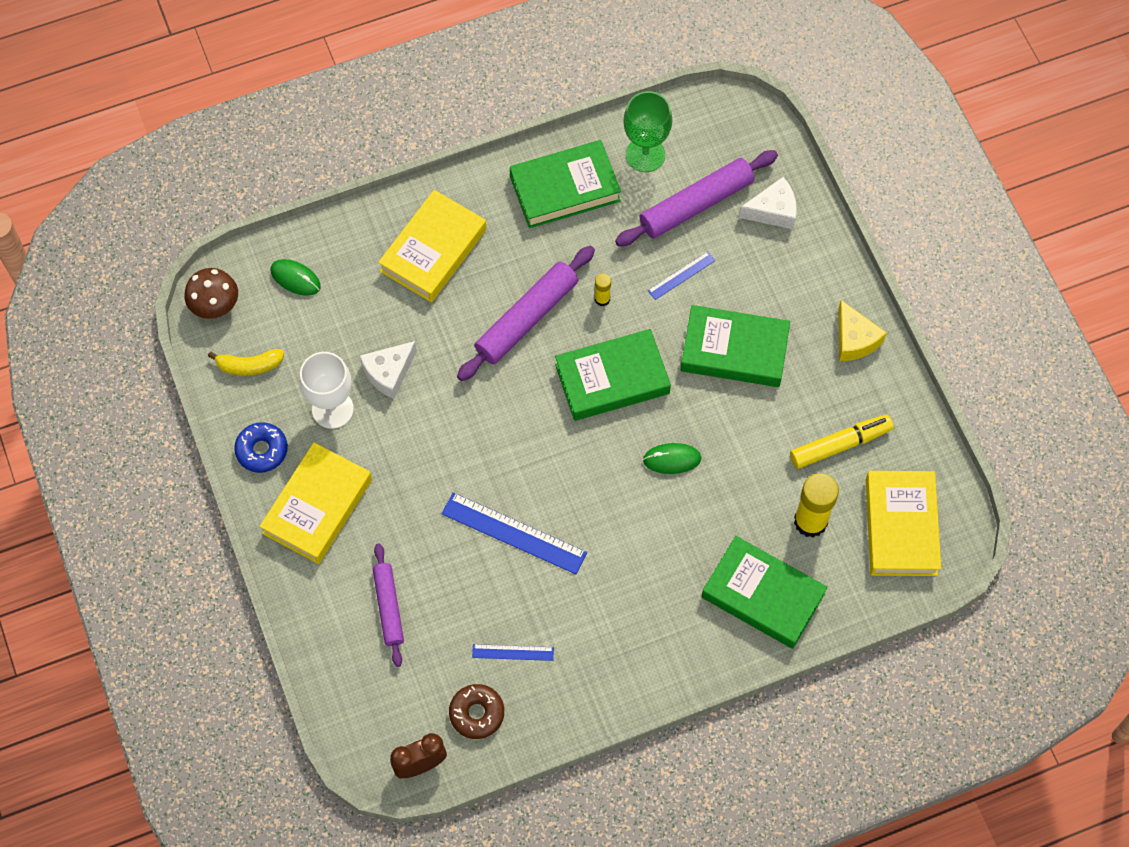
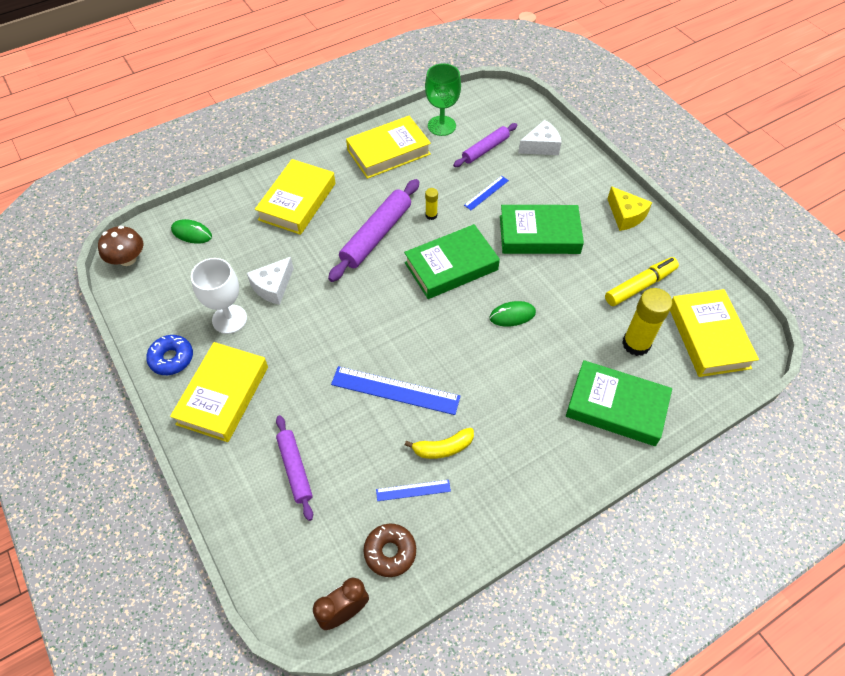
camera: 10 degrees left, 10 degrees down
(249, 366) = (158, 297): yellow banana -> yellow banana (443, 448)
(565, 189) = (388, 152): green book -> yellow book
(696, 204) = (485, 149): purple rolling pin -> purple rolling pin, size x0.63

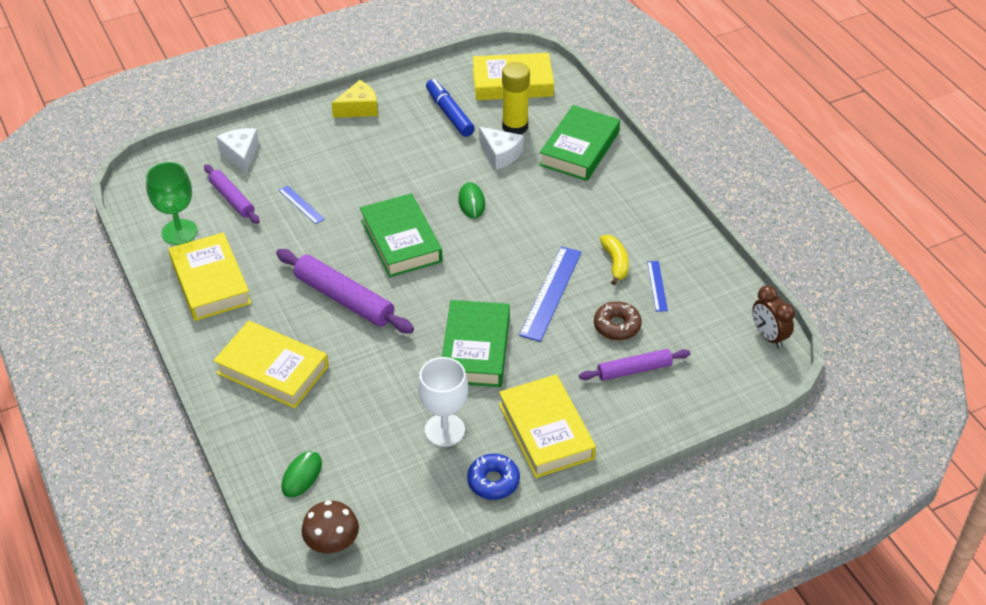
camera: 85 degrees left, 10 degrees down
(223, 395) = (546, 431): yellow book -> yellow book turned 45 degrees clockwise
(273, 287) = (404, 391): white cheese -> white cheese (500, 154)
(390, 552) = (715, 304): brown donut -> brown donut (617, 326)
(431, 215) = (324, 251): yellow glue stick -> none
(539, 234) = (371, 171): green book -> green book (475, 349)
(639, 286) = (449, 114): yellow marker -> blue marker

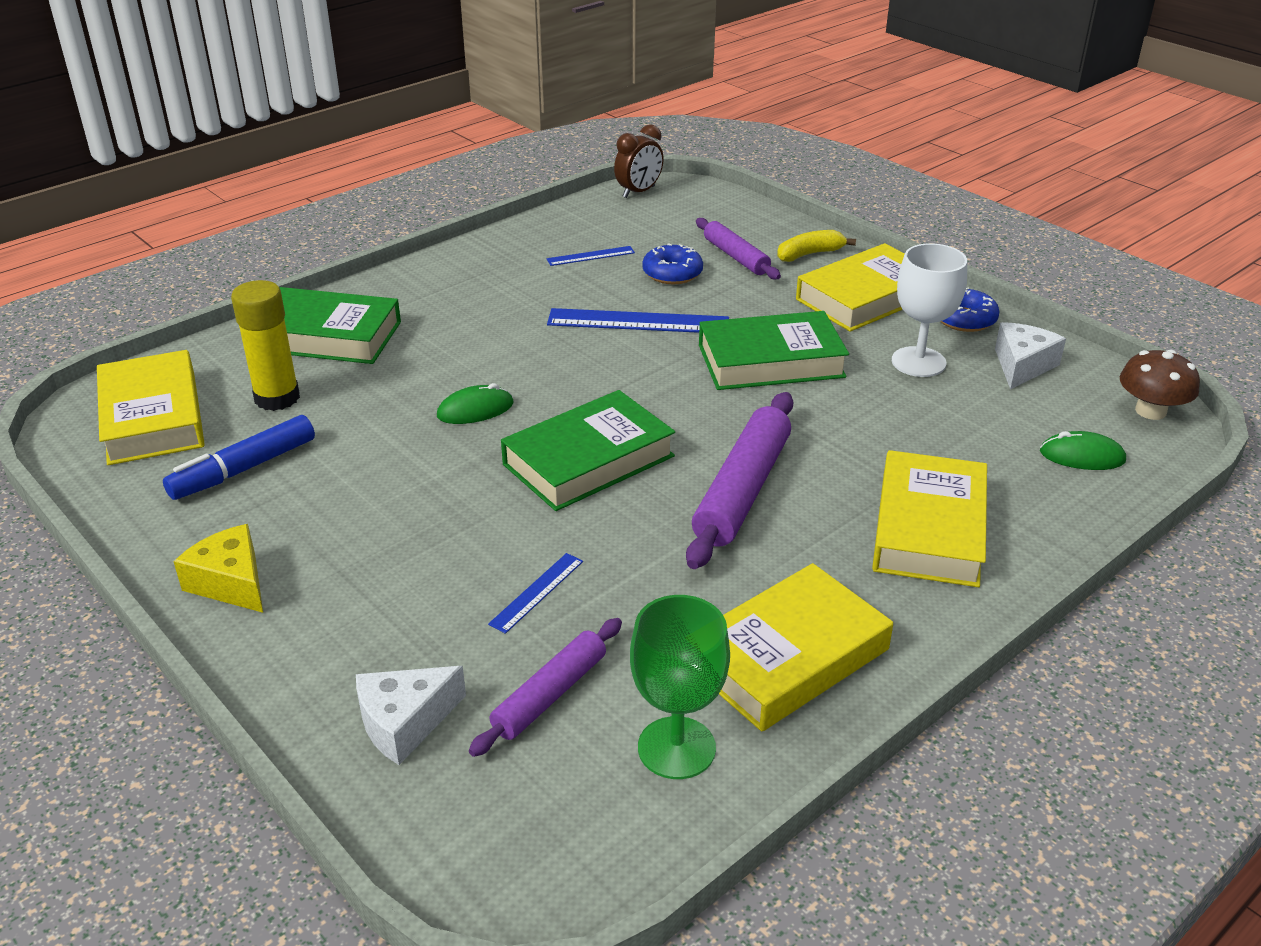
camera: 105 degrees left, 10 degrees down
(500, 154) = (351, 401): white cheese -> white cheese (1022, 365)
(615, 263) = (562, 285): yellow banana -> yellow banana (809, 254)
(617, 326) = (672, 273): brown donut -> blue donut

